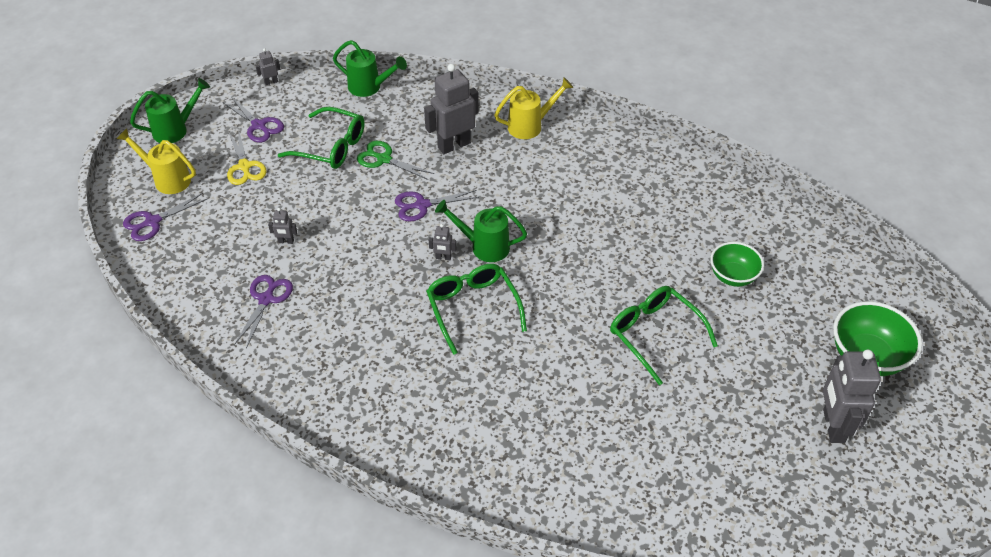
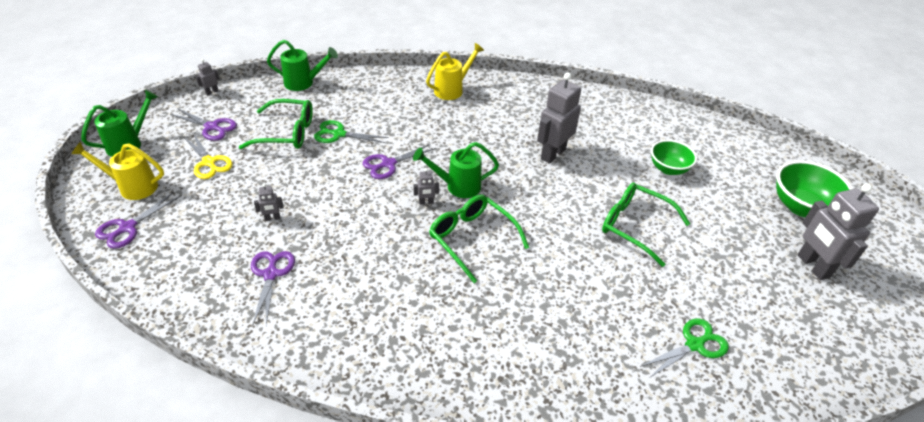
camera: 20 degrees left, 5 degrees down
(454, 145) = (395, 113): grey robot -> grey robot (552, 154)
(646, 471) = (694, 345): none -> green scissors

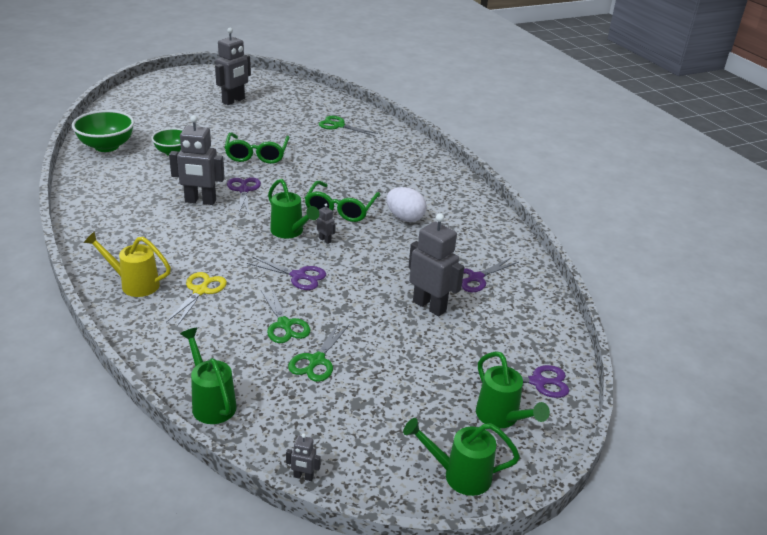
camera: 125 degrees left, 10 degrees down
(133, 187) = (501, 418): yellow watering can -> green watering can
(209, 162) = (415, 388): yellow scissors -> yellow scissors (200, 291)
(211, 127) = (365, 426): purple scissors -> purple scissors (244, 190)
(272, 218) = (429, 306): grey robot -> grey robot, size x2.30
(287, 133) = (317, 360): green glasses -> green scissors
(415, 281) = (405, 218): none -> white egg
(801, 207) = (174, 106): green bowl -> green bowl (106, 146)

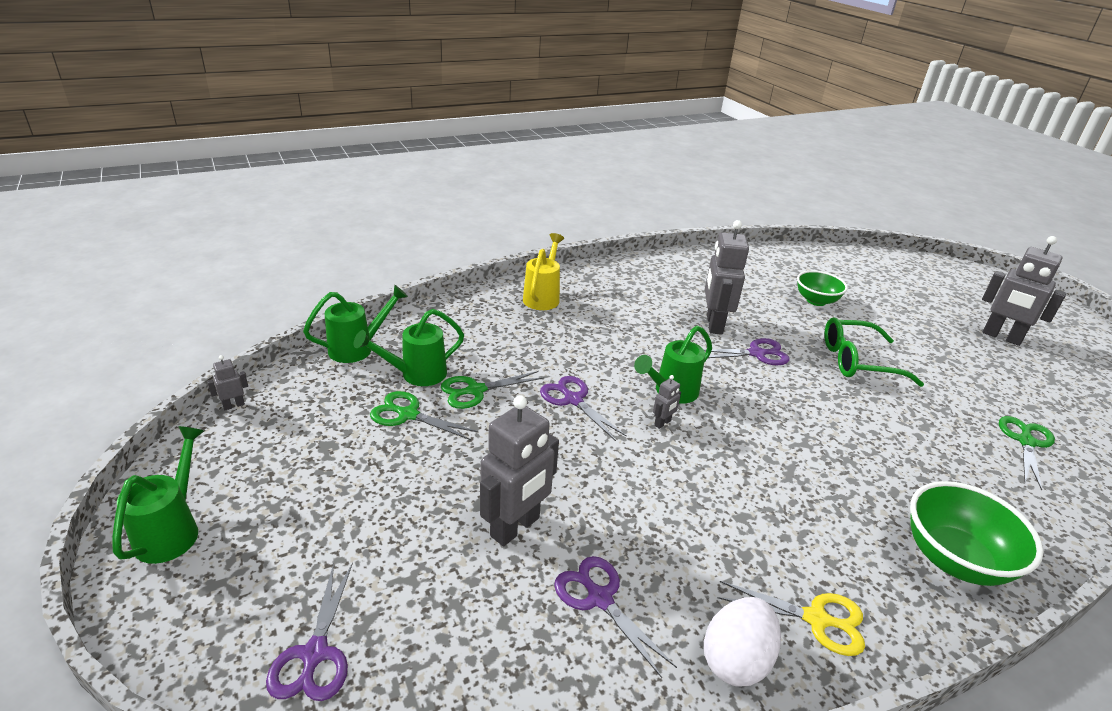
camera: 90 degrees right, 0 degrees up
(106, 146) = (798, 262): green bowl -> green bowl (954, 559)
(200, 291) = (535, 333): yellow scissors -> yellow scissors (816, 619)
(298, 276) = (573, 400): purple scissors -> purple scissors turned 120 degrees clockwise
(303, 477) = (234, 405): grey robot -> grey robot turned 45 degrees clockwise
(340, 209) = (750, 439): green glasses -> none
(405, 218) = (759, 513): white egg -> white egg (735, 660)
(501, 418) = (253, 589): green watering can -> green watering can (416, 374)

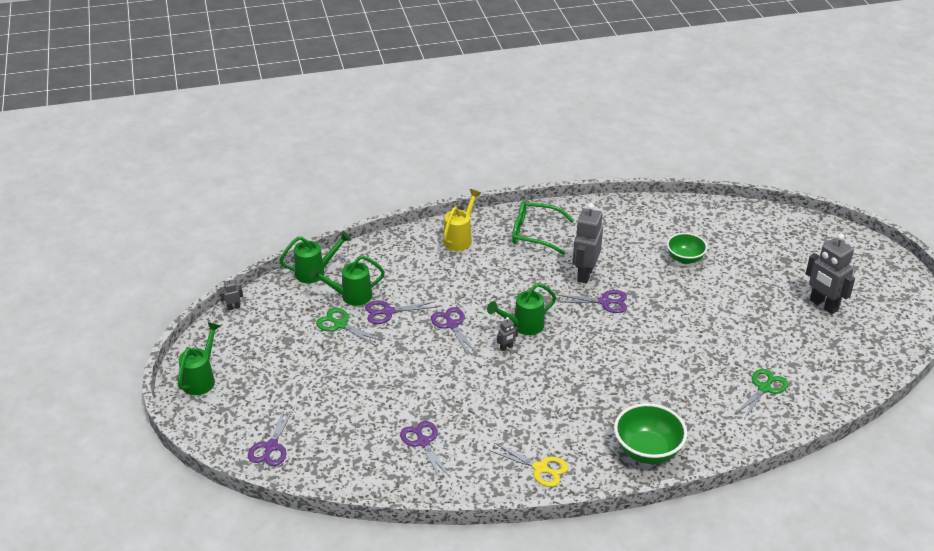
camera: 15 degrees right, 5 degrees up
(476, 390) = (388, 312): green scissors -> purple scissors
(515, 527) = (388, 400): grey robot -> none
(735, 660) = (484, 479): white egg -> none
(857, 361) = (681, 315): green glasses -> green glasses (534, 233)

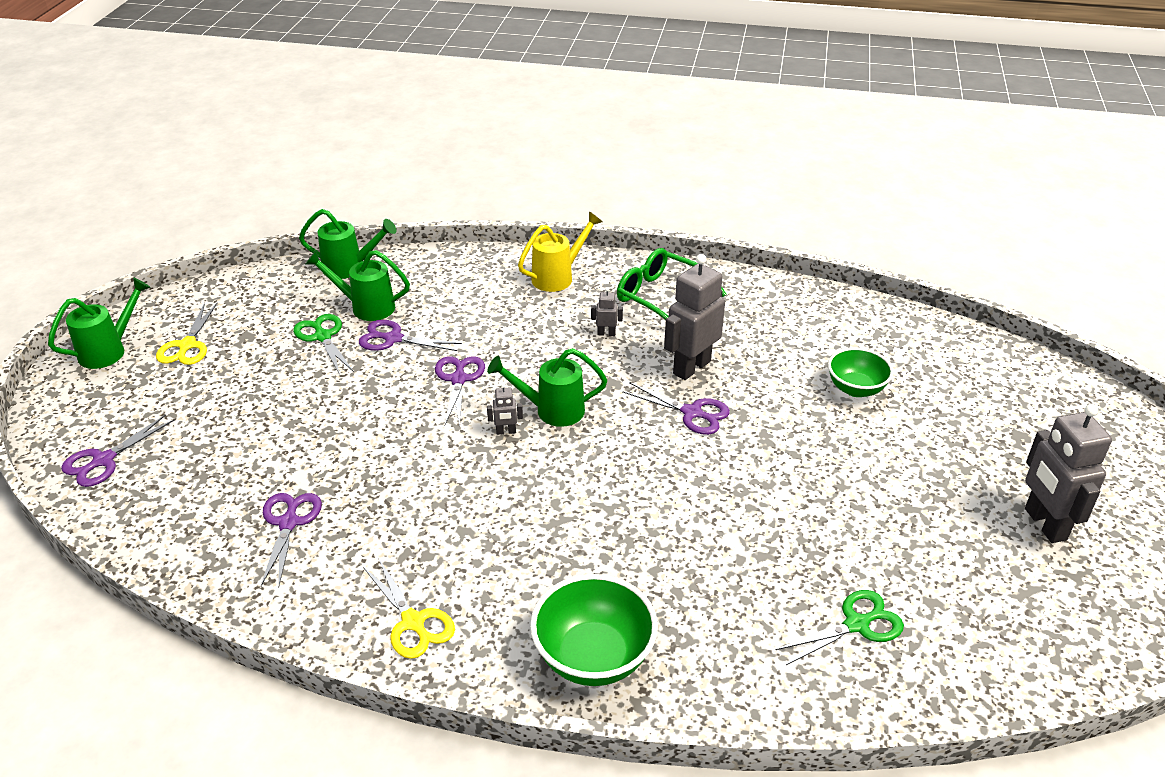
camera: 25 degrees right, 0 degrees up
(233, 307) = (222, 281): grey robot -> grey robot (606, 333)
(253, 358) = (187, 345): none -> yellow scissors

